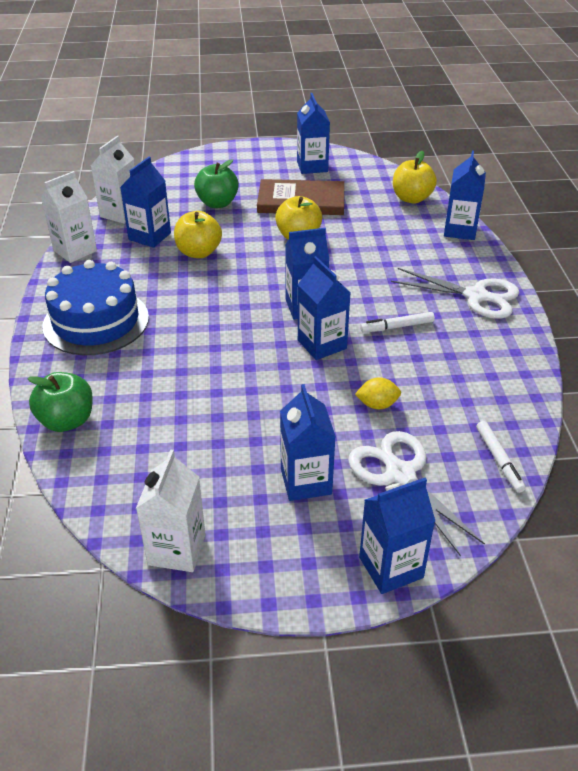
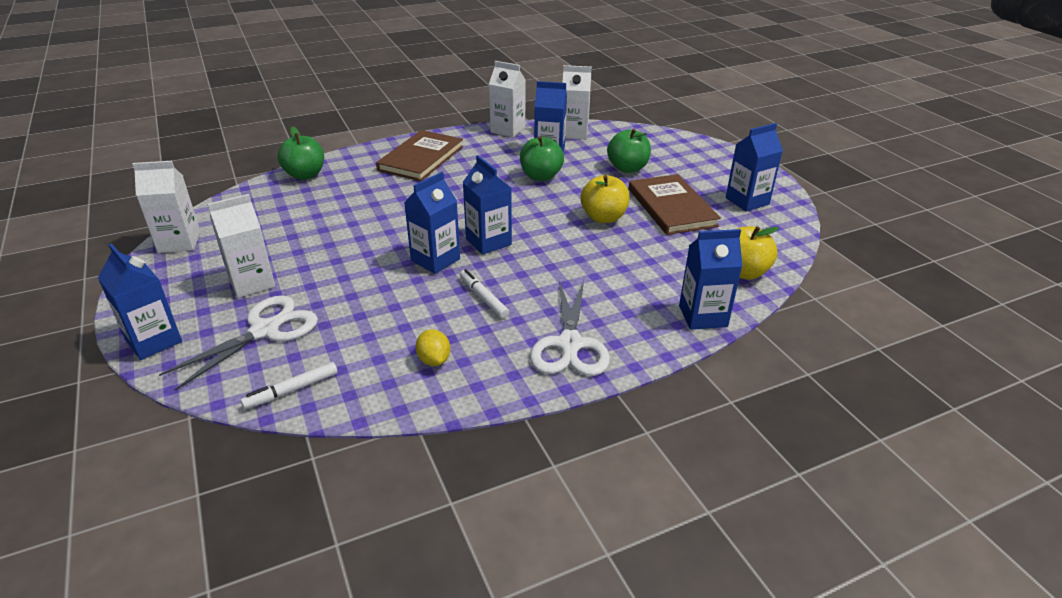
camera: 70 degrees right, 5 degrees down
(96, 321) = (421, 158): blue cake -> brown book
(198, 252) = (541, 176): yellow apple -> green apple
(306, 481) = (252, 283): blue carton -> white carton
(377, 405) = (357, 304): yellow lemon -> yellow lemon (434, 360)

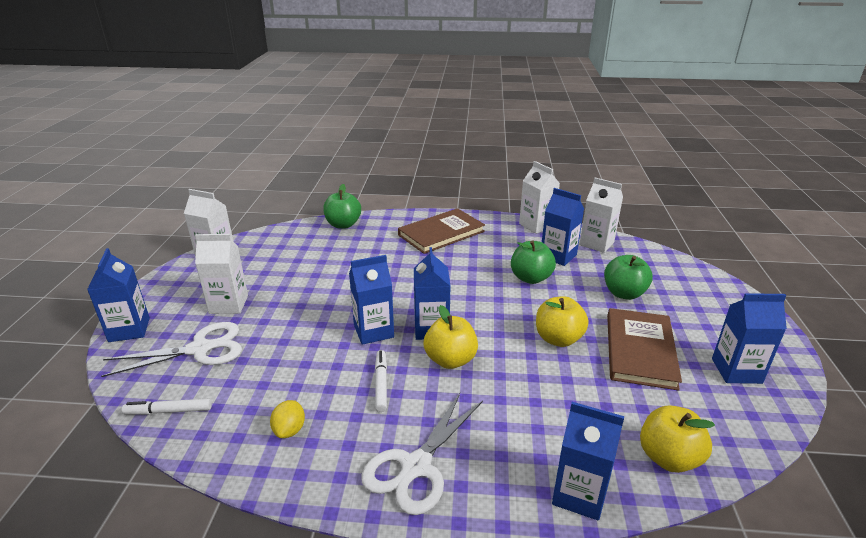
camera: 30 degrees right, 5 degrees down
(528, 260) = (450, 360): none -> yellow apple

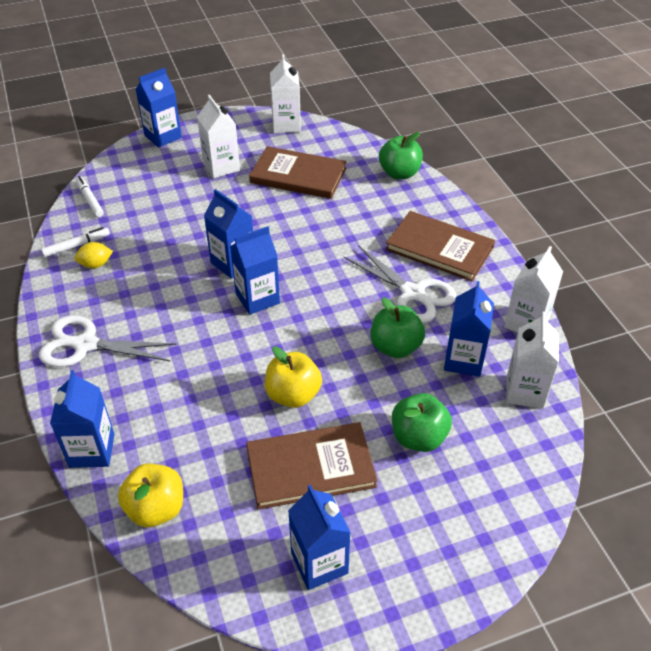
camera: 65 degrees right, 15 degrees up
(200, 349) = (159, 180): white scissors -> white scissors (412, 293)
(292, 267) = (298, 175): none -> brown book
(381, 383) = (167, 293): white marker -> white marker (77, 246)
(450, 360) = (219, 325): yellow apple -> none

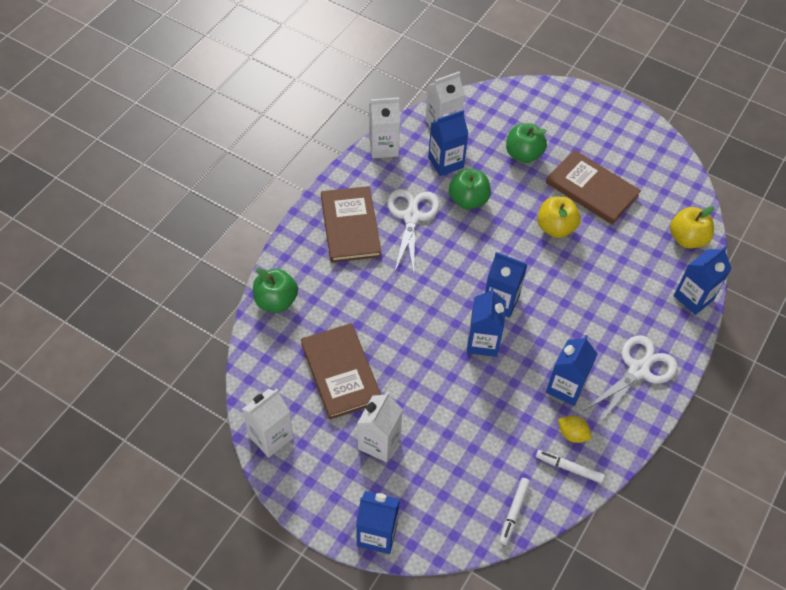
camera: 130 degrees left, 10 degrees up
(86, 345) = (638, 370): white scissors -> white scissors turned 105 degrees counterclockwise
(319, 563) = (636, 154): blue carton -> blue carton (565, 387)

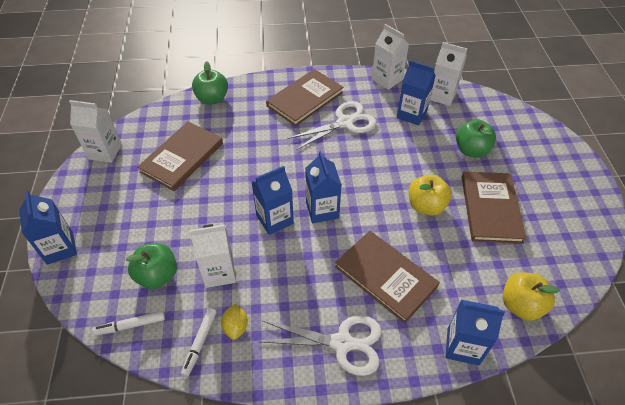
camera: 55 degrees right, 5 degrees down
(379, 442) = (139, 208): white carton -> white carton (219, 272)
(468, 200) = (393, 143): green apple -> green apple (157, 275)
(565, 387) = (278, 297): blue carton -> none
(569, 468) = (200, 343): white marker -> white marker turned 150 degrees counterclockwise
(601, 303) = (385, 277): none -> brown book

